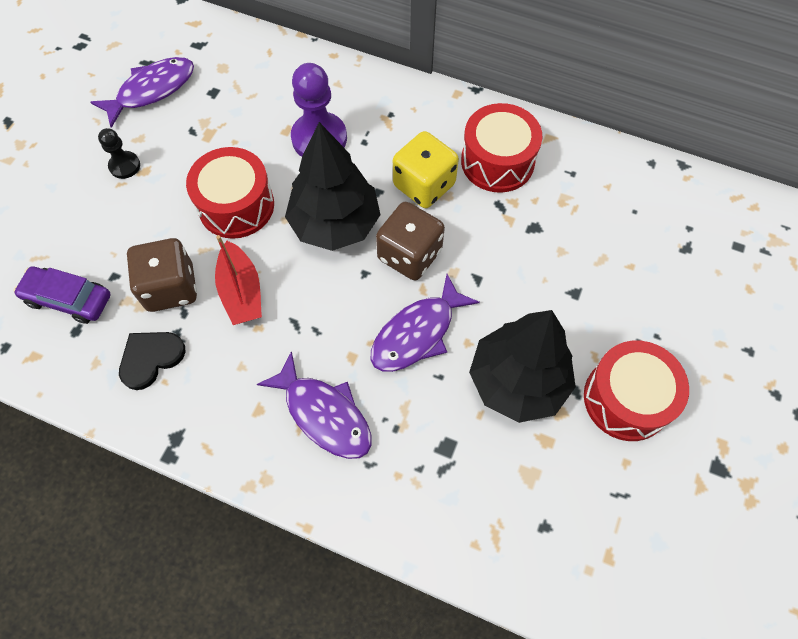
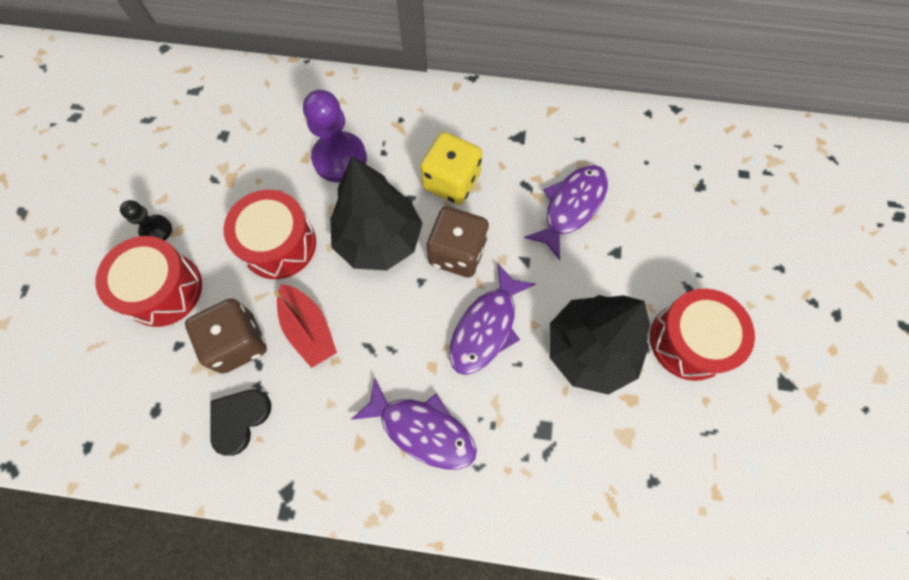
camera: 15 degrees left, 5 degrees up
(68, 299) = (138, 380): purple car -> none
(152, 90) = (161, 147): purple fish -> purple fish (571, 207)
(497, 161) = (512, 143): red drum -> red drum (163, 289)

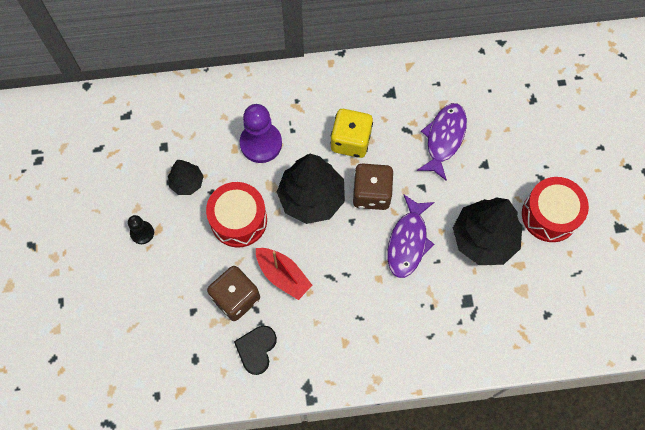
camera: 15 degrees left, 0 degrees up
(163, 289) = (166, 275): red drum -> none
(234, 183) = (187, 183): none -> black tree
(422, 429) = (385, 322): purple fish -> none

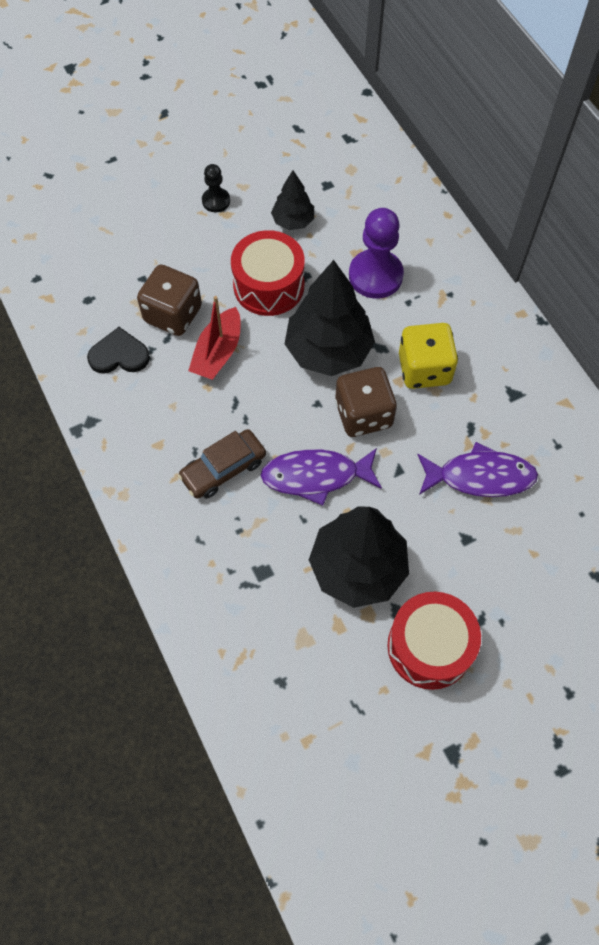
camera: 70 degrees right, 5 degrees down
(381, 302) = (223, 469): none -> brown car

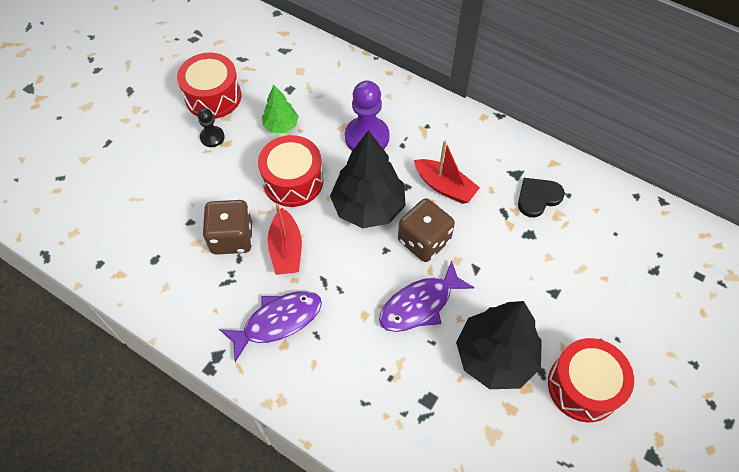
camera: 30 degrees left, 5 degrees down
(119, 355) = (208, 290): black heart -> black heart (538, 197)
(223, 469) = (347, 336): brown car -> none
(243, 157) = (213, 97): none -> red drum
(293, 221) = (281, 126): black tree -> green tree
(424, 369) = (444, 187): yellow dice -> red boat
(480, 476) = (533, 243): purple fish -> purple fish (278, 321)

